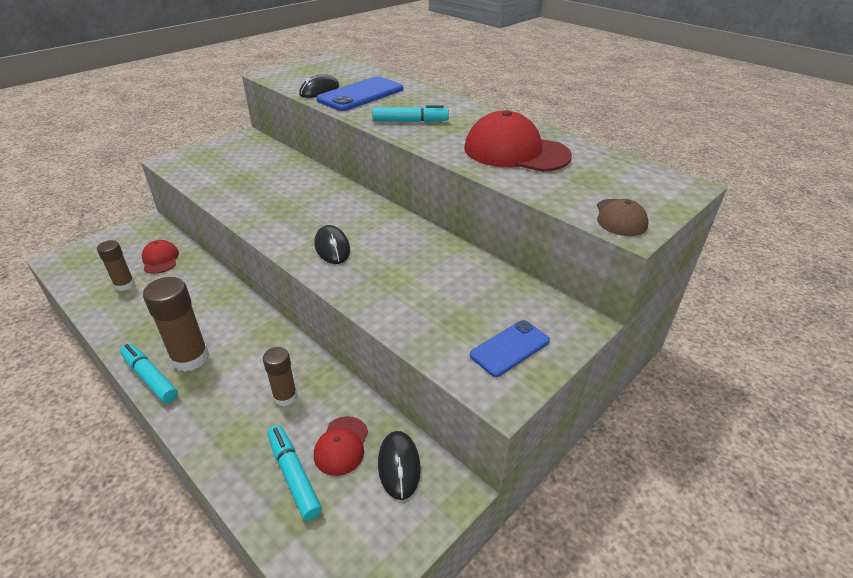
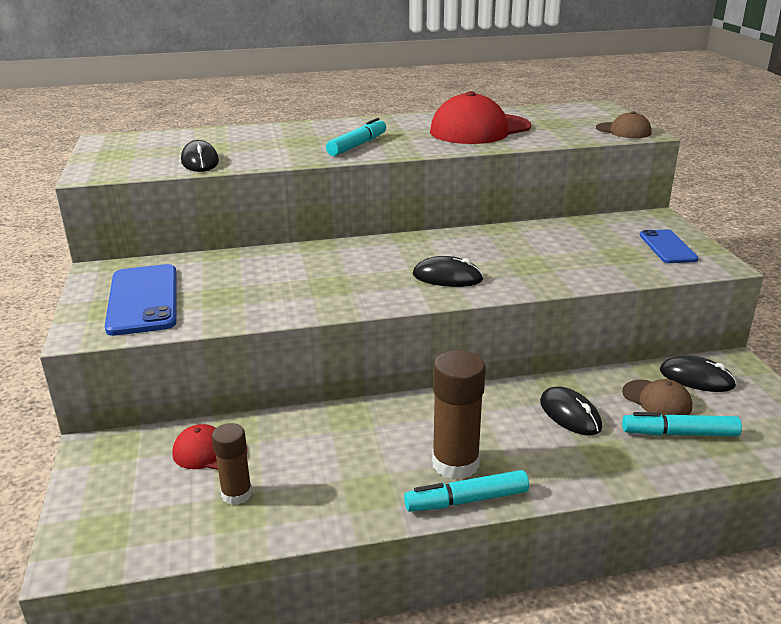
camera: 55 degrees left, 10 degrees down
(285, 397) = (570, 414): brown glue stick -> black mouse
(341, 446) = (657, 400): red cap -> brown cap
(361, 94) = (249, 148): blue phone -> blue phone (143, 300)

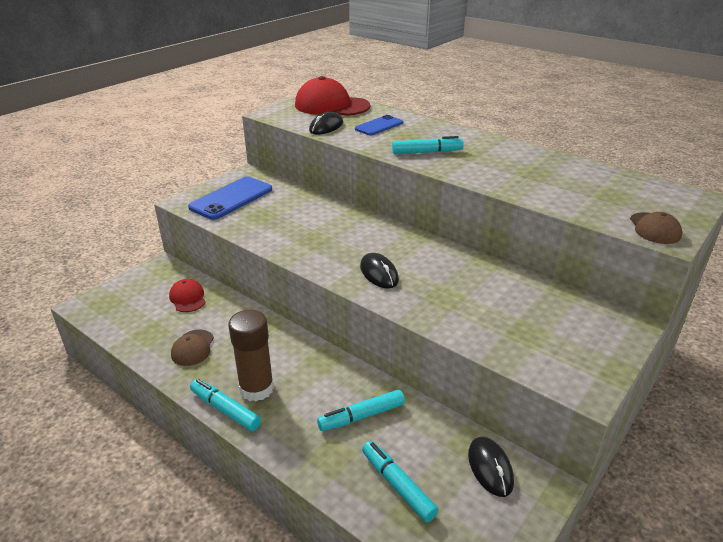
camera: 50 degrees right, 5 degrees up
(236, 494) = (162, 325): brown glue stick -> none
(480, 129) = (536, 175): red cap -> red cap (331, 106)
(570, 414) = (361, 416): black mouse -> turquoise marker
(657, 400) = (431, 455): brown cap -> brown cap (193, 348)
(667, 247) = (577, 351): blue phone -> blue phone (379, 126)

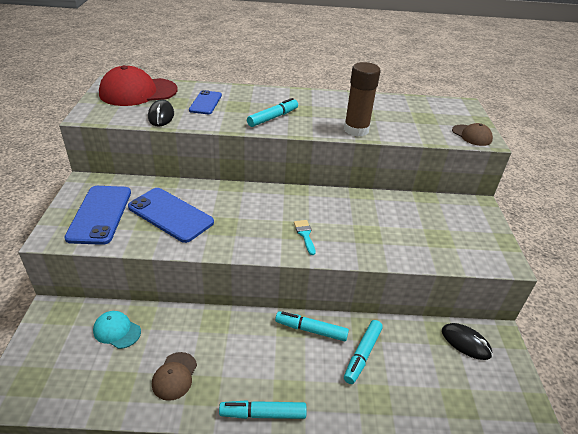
camera: 40 degrees left, 5 degrees up
(188, 298) = (117, 331): red cap -> turquoise cap
(193, 348) = (174, 376): brown cap -> brown cap turned 45 degrees clockwise
(256, 388) = (268, 380): brown glue stick -> brown glue stick (356, 130)
(282, 216) = (170, 215): none -> blue phone
(379, 273) = (305, 235): black mouse -> turquoise brush
(397, 485) = (433, 391): turquoise marker -> turquoise marker (311, 330)

